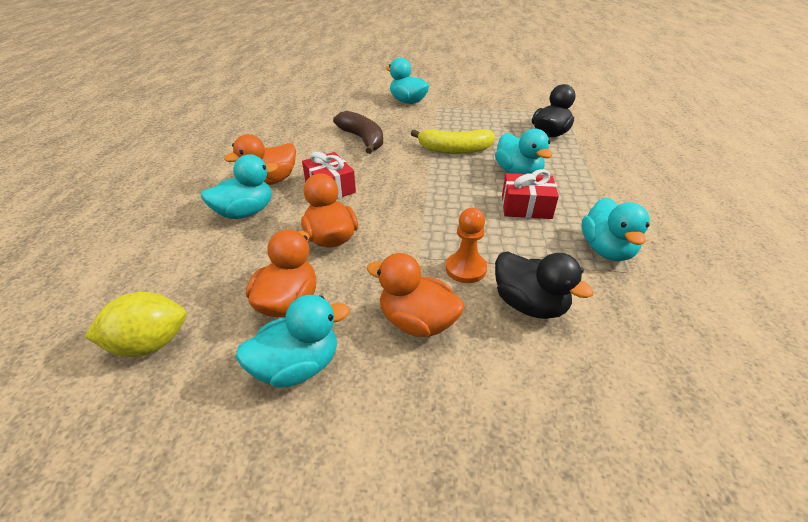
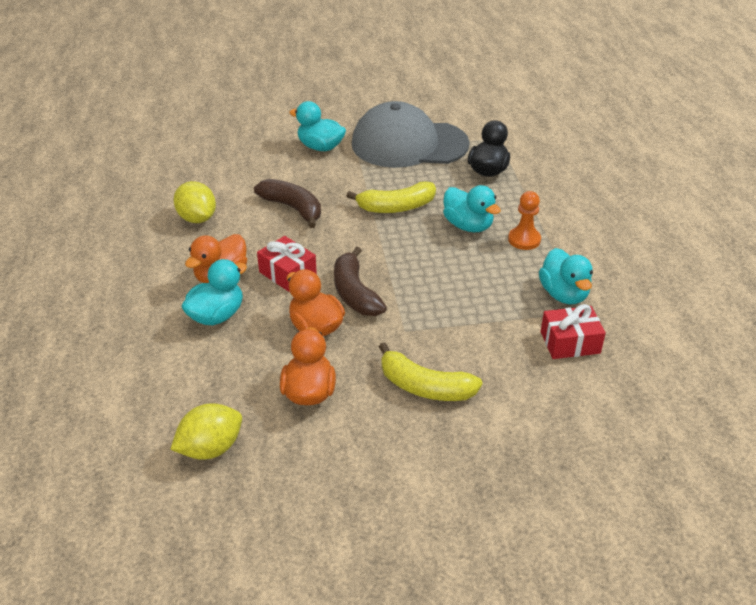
camera: 15 degrees left, 0 degrees up
(279, 136) = (197, 218): none -> yellow lemon
(297, 366) = (344, 439): turquoise duck -> none
(384, 213) = (355, 293): none -> brown banana
(417, 322) = (425, 387): orange duck -> yellow banana
(466, 269) = (449, 334): orange pawn -> orange pawn (524, 240)
(484, 107) = (409, 144): none -> grey cap
(526, 207) = (485, 263): red gift -> red gift (570, 342)
(529, 304) = (510, 355): black duck -> none

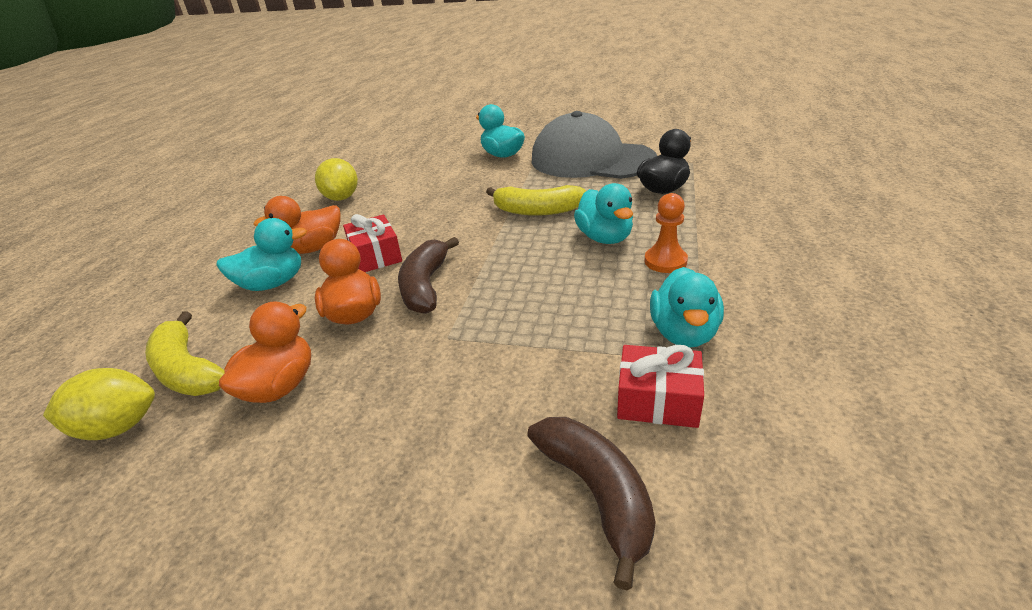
camera: 25 degrees right, 5 degrees down
(293, 208) = (433, 200): brown banana -> brown banana (597, 494)
(425, 387) = (416, 414): yellow banana -> yellow banana (187, 371)

